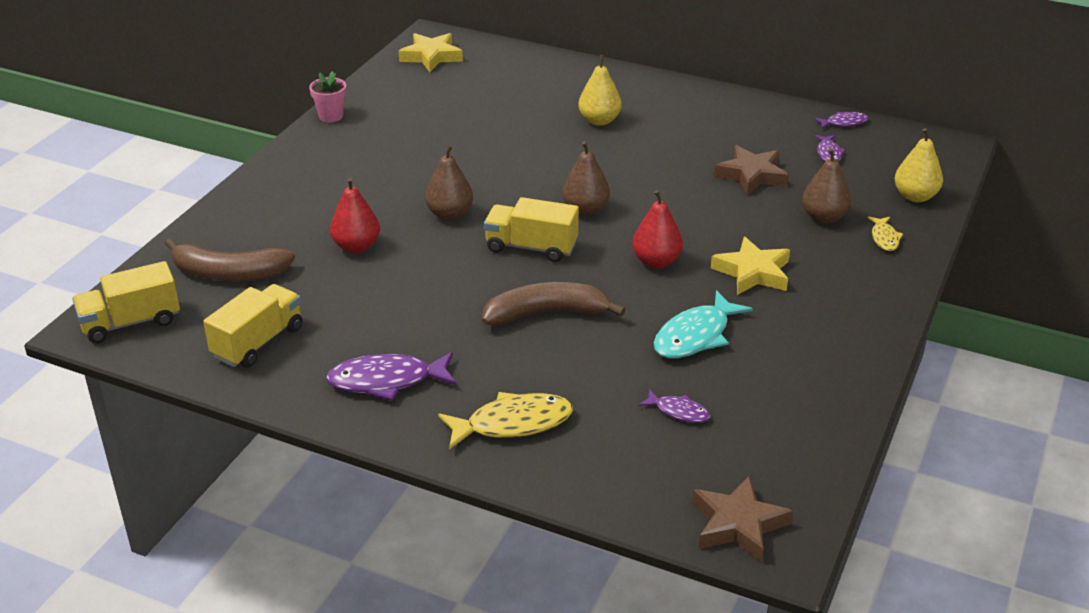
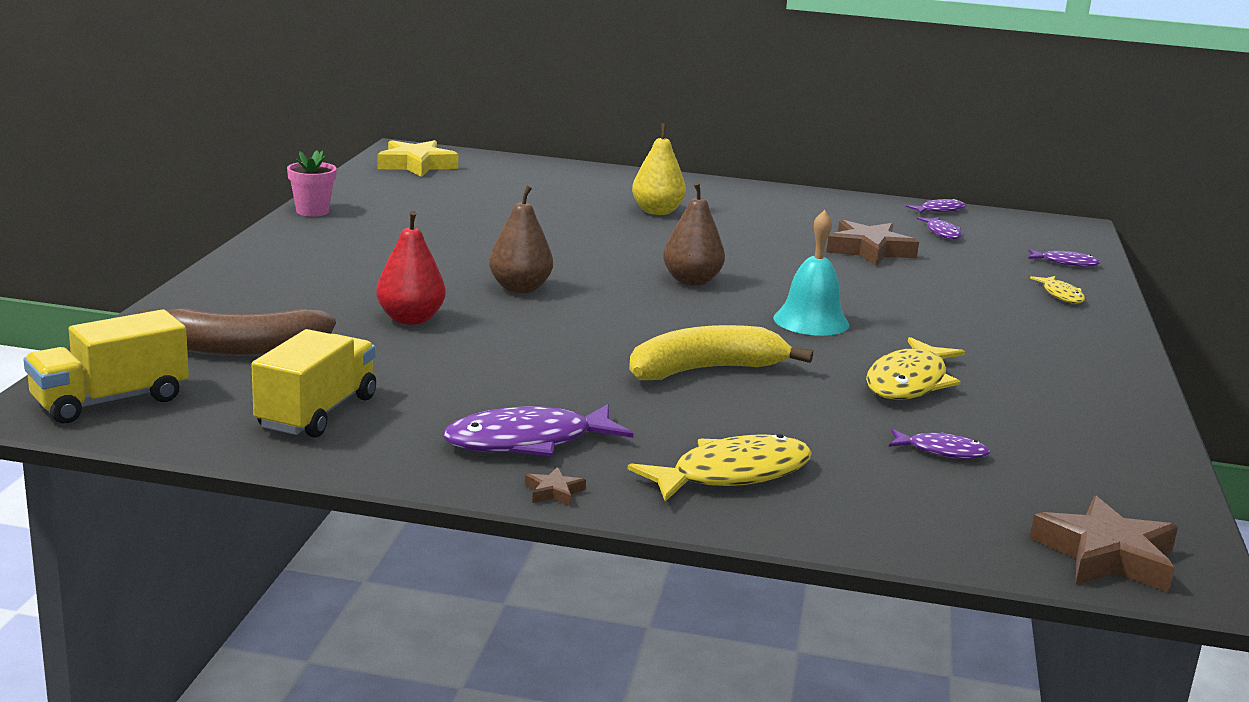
camera: 15 degrees left, 15 degrees down
(384, 431) = (554, 492): none -> brown star
(531, 247) = (645, 314): yellow truck -> none
(547, 314) = (706, 370): brown banana -> yellow banana
(656, 261) = (811, 321): red pear -> turquoise bell
(695, 336) = (909, 382): turquoise fish -> yellow fish
(752, 272) = (934, 327): yellow star -> none
(823, 217) = (979, 281): brown pear -> none
(915, 196) = (1065, 263): yellow pear -> purple fish

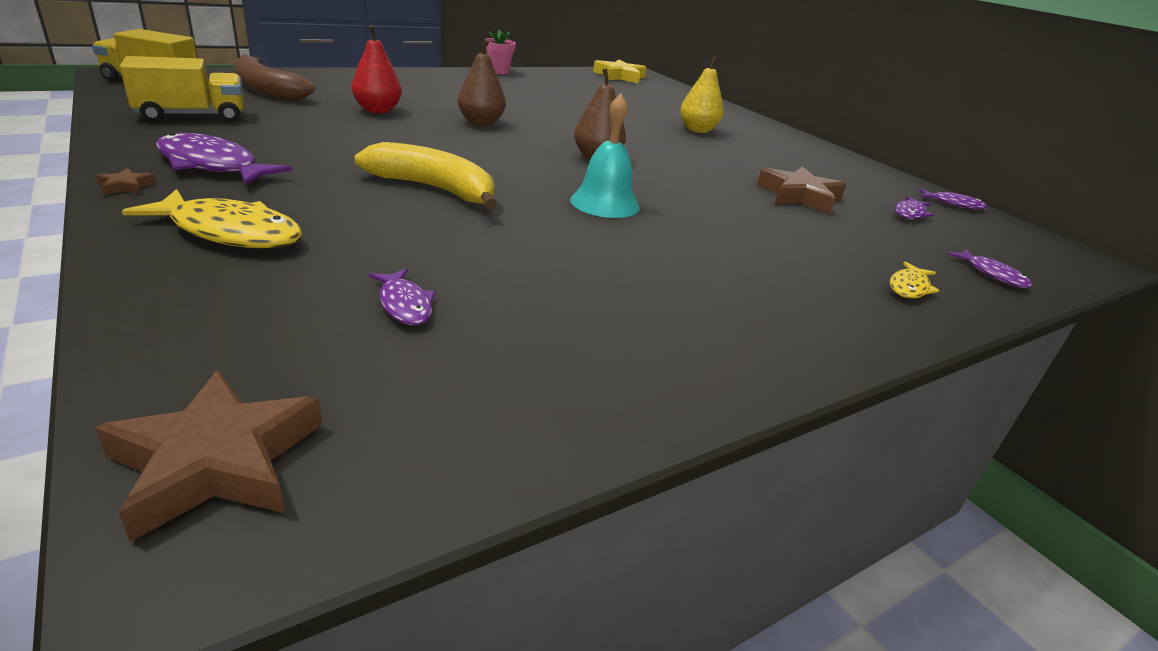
camera: 45 degrees right, 10 degrees up
(909, 382) = (547, 261): yellow fish -> none

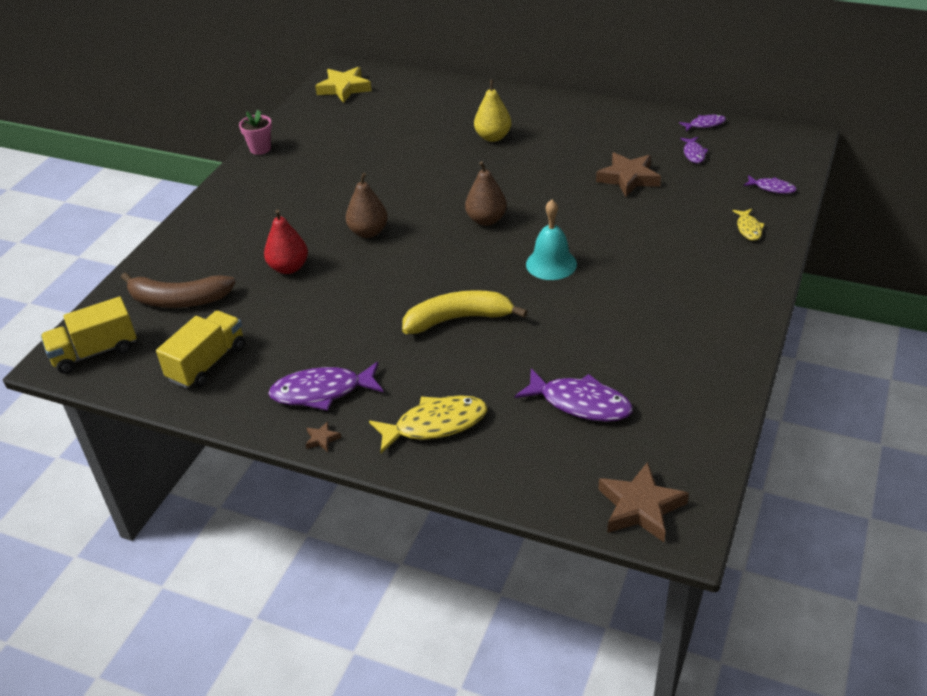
camera: 30 degrees left, 10 degrees up
(405, 305) = (580, 403): purple fish -> purple fish, size x1.84

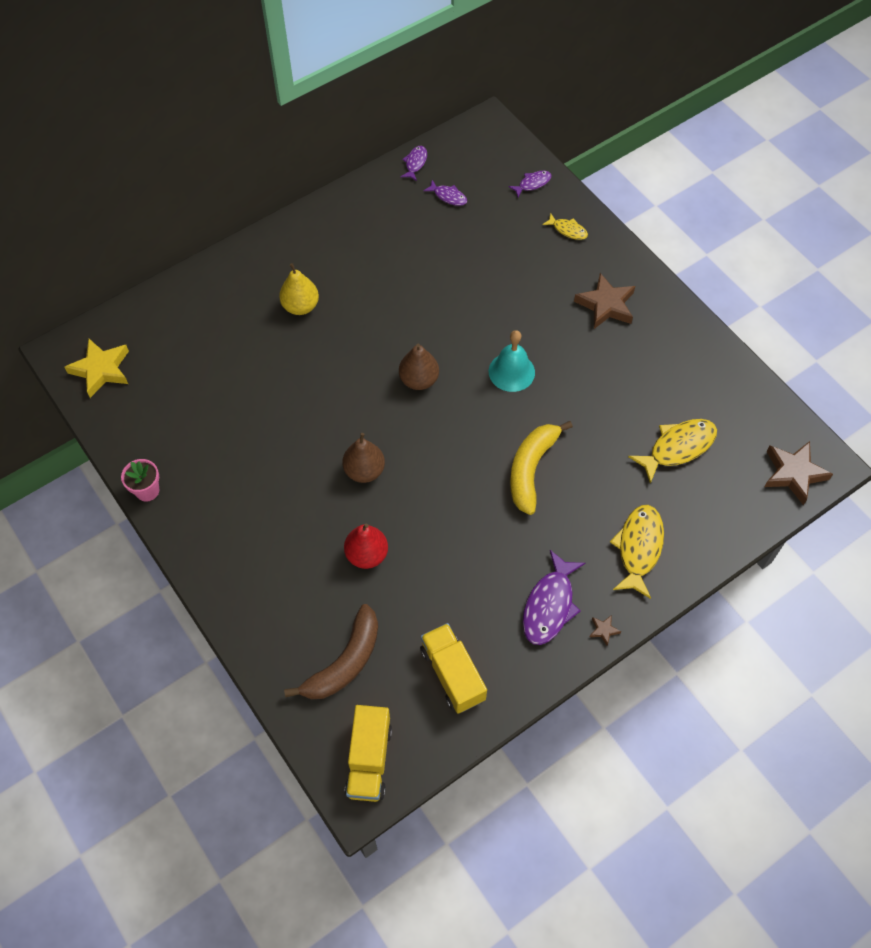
camera: 60 degrees left, 20 degrees up
(580, 403) = (678, 447): purple fish -> yellow fish
(628, 178) = (444, 256): brown star -> brown star (606, 305)

